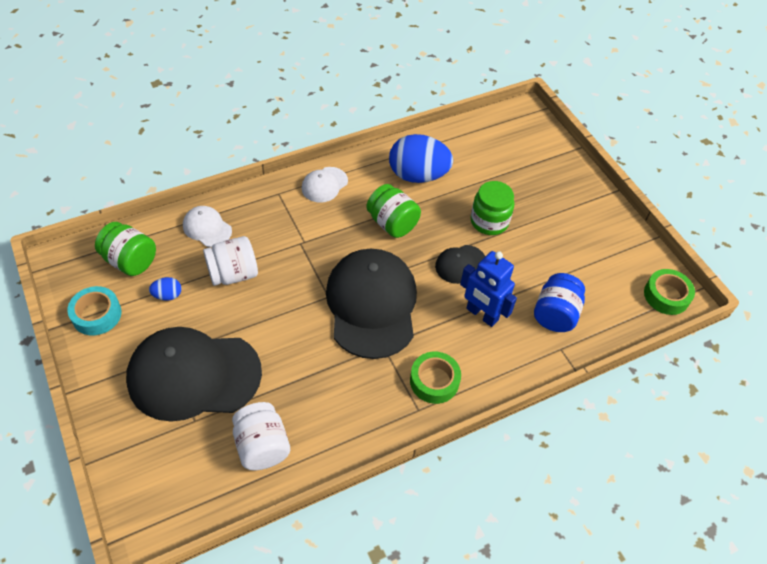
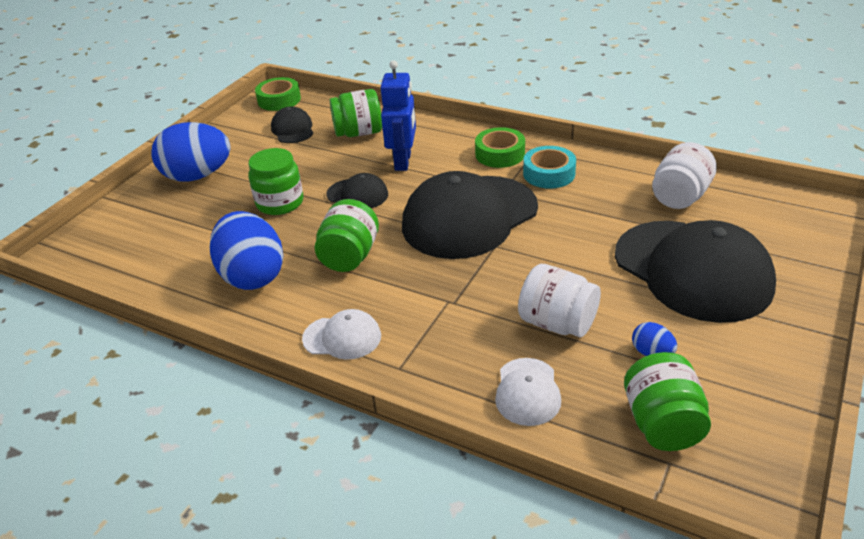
camera: 120 degrees left, 15 degrees down
(96, 315) = (757, 391): turquoise tape -> turquoise tape (549, 174)
(555, 314) = (359, 133): blue jar -> green jar
(568, 197) = (197, 176): none -> blue egg
(599, 278) = (292, 129): none -> black cap

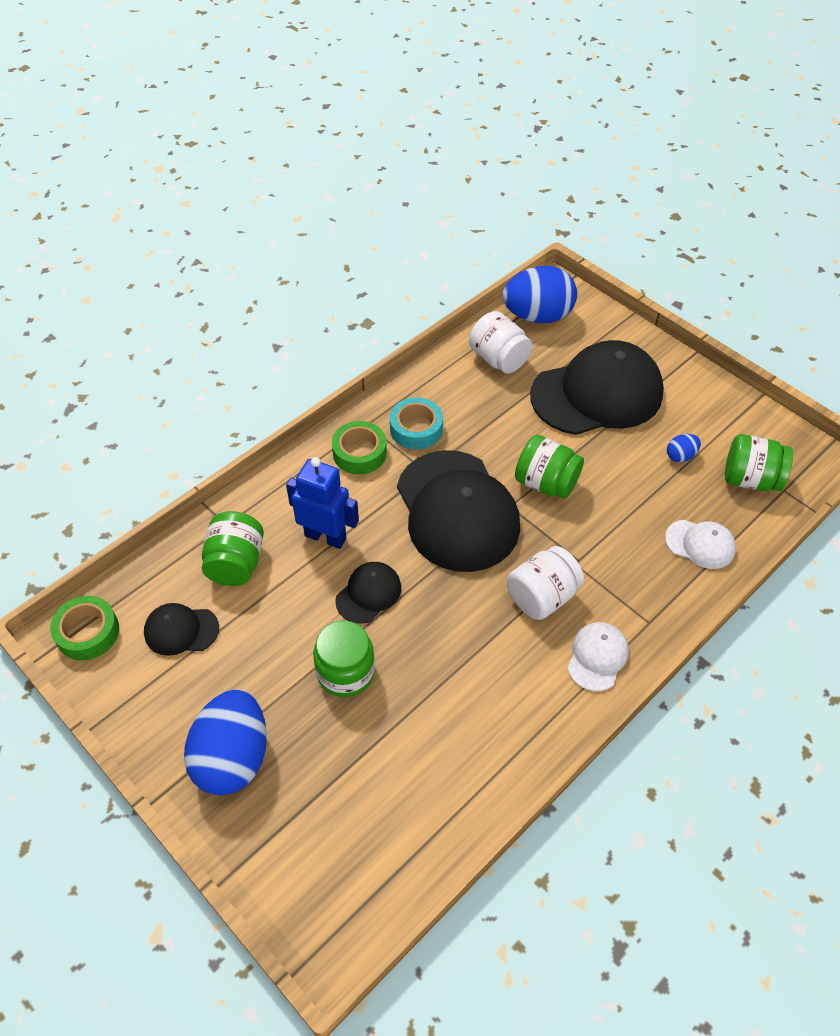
camera: 75 degrees left, 15 degrees up
(252, 276) = (473, 720): blue egg -> blue egg (537, 316)
(349, 256) = (477, 625): green jar -> green jar (546, 483)
(557, 323) = (630, 499): white jar -> white jar (542, 596)

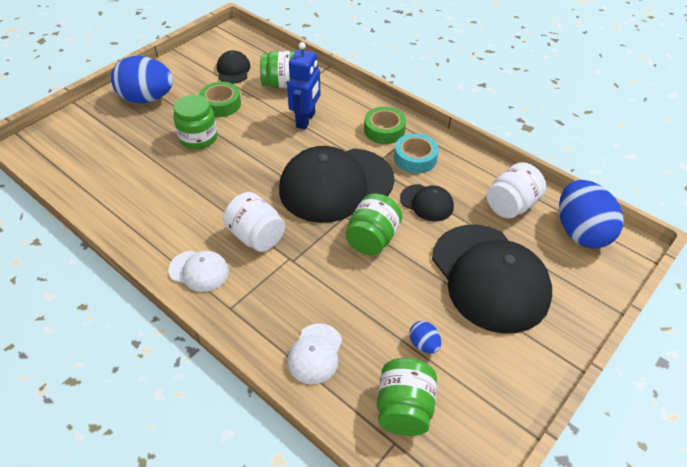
camera: 85 degrees right, 5 degrees down
(88, 632) = (233, 39): green tape -> green tape (221, 104)
(368, 593) = (259, 143): black cap -> black cap (427, 203)

